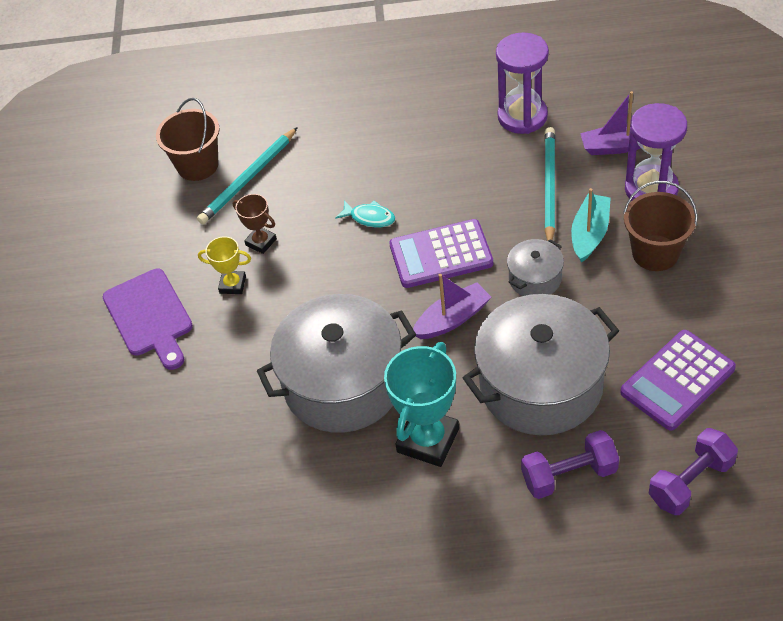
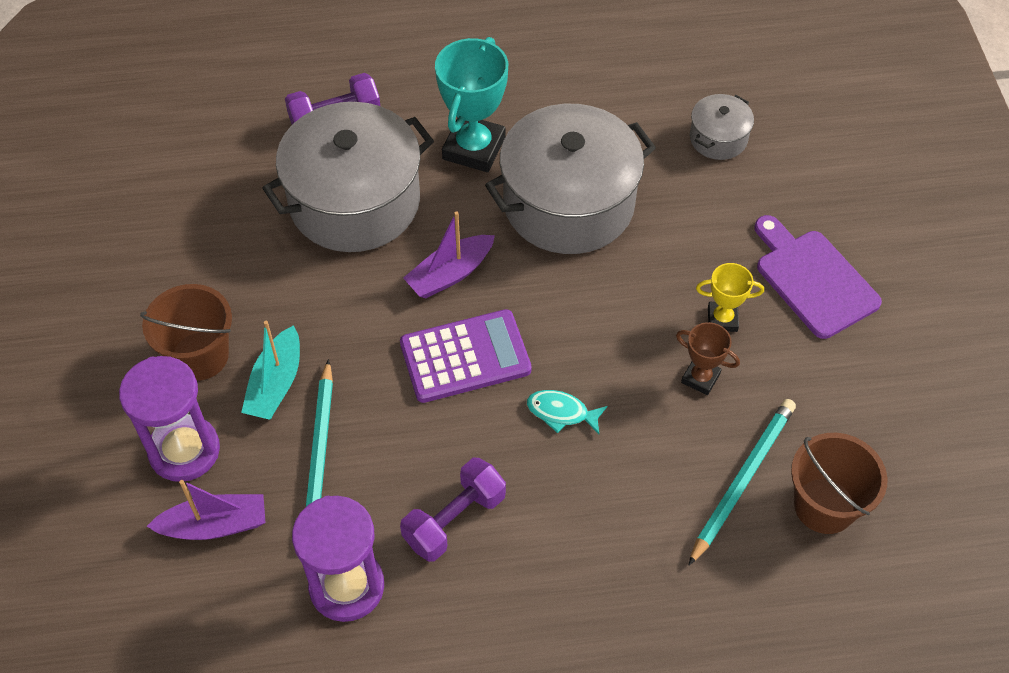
camera: 170 degrees right, 5 degrees up
(535, 278) = (350, 324): grey pot -> grey pot (718, 138)
(677, 380) = (210, 206): purple calculator -> none
(690, 482) = (220, 114): purple dumbbell -> purple dumbbell (454, 520)

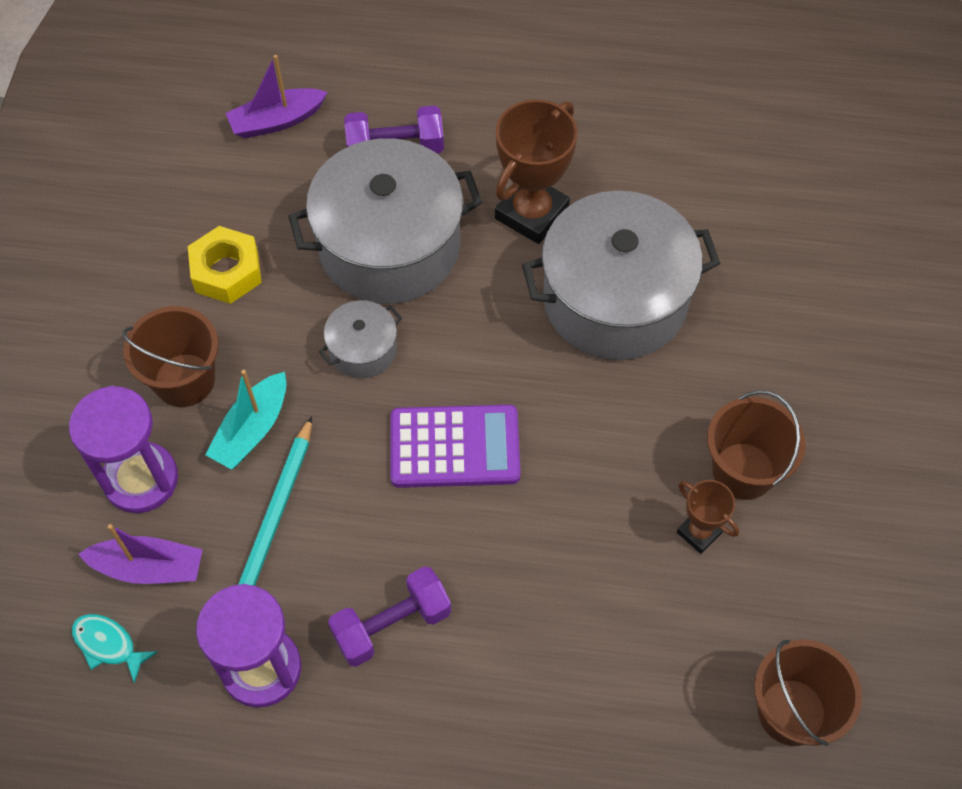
camera: 15 degrees right, 5 degrees up
(212, 254) = (227, 271): none -> yellow nut
(450, 274) = (465, 350): purple boat -> purple boat (277, 121)
(474, 148) = (531, 213): turquoise trophy -> brown trophy
(561, 412) = (538, 534): turquoise fish -> turquoise fish (108, 645)
(718, 138) = (802, 260): grey pot -> grey pot (363, 349)
(722, 319) = (743, 471): yellow trophy -> brown bucket
(742, 480) = (710, 659): turquoise pencil -> none
(813, 279) = (858, 449): purple cutting board -> none

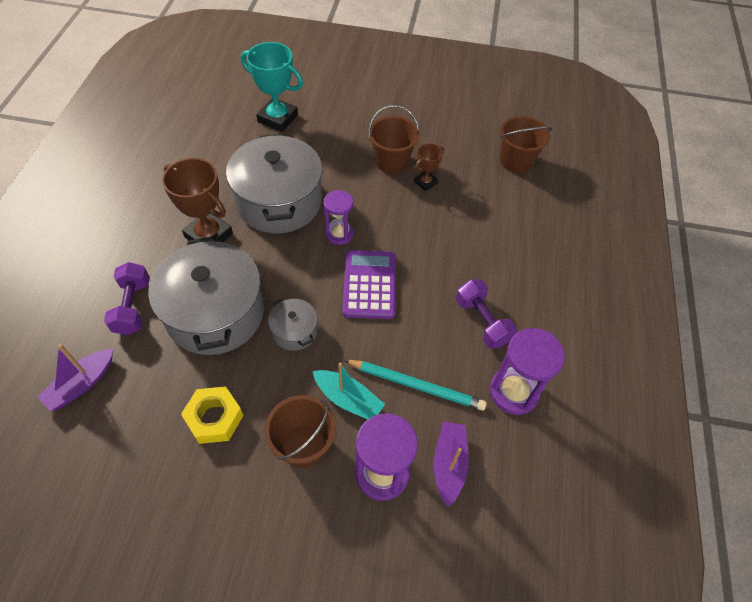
camera: 90 degrees left, 5 degrees down
(108, 645) = (505, 489): turquoise fish -> none
(277, 121) = (82, 384): purple boat -> purple boat turned 60 degrees clockwise
(556, 395) = (339, 234): none -> purple hourglass
(819, 272) = (278, 118): none -> turquoise trophy

